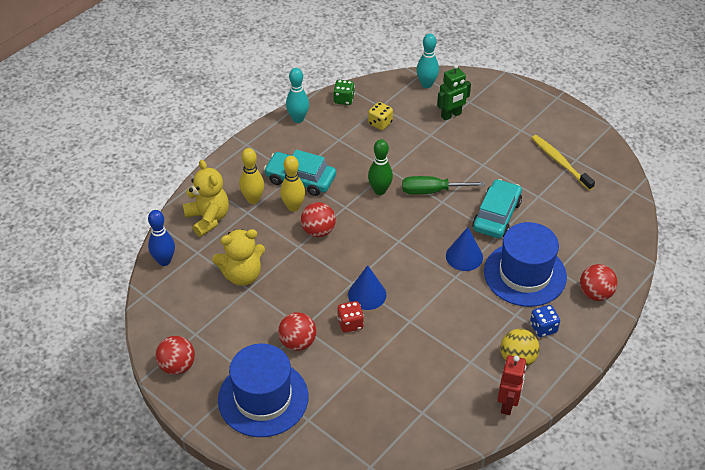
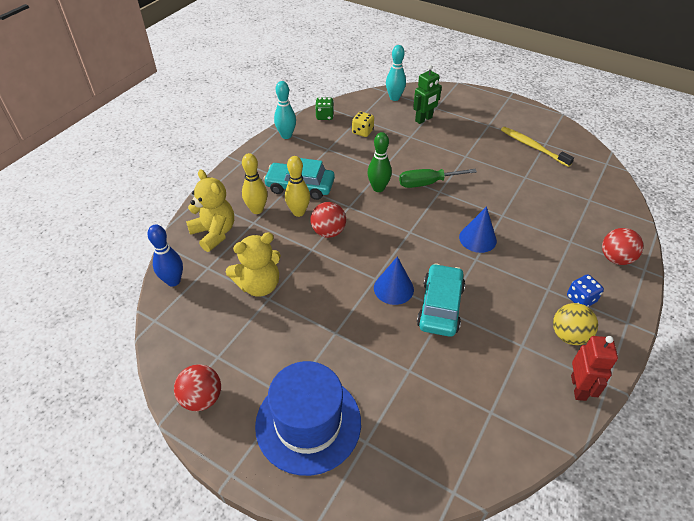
camera: 10 degrees left, 0 degrees up
(297, 342) = (333, 350): red ball -> none
(350, 324) = (384, 322): red dice -> none
(496, 215) = (494, 198): turquoise car -> turquoise car (440, 306)
(525, 274) = (541, 248): blue hat -> none

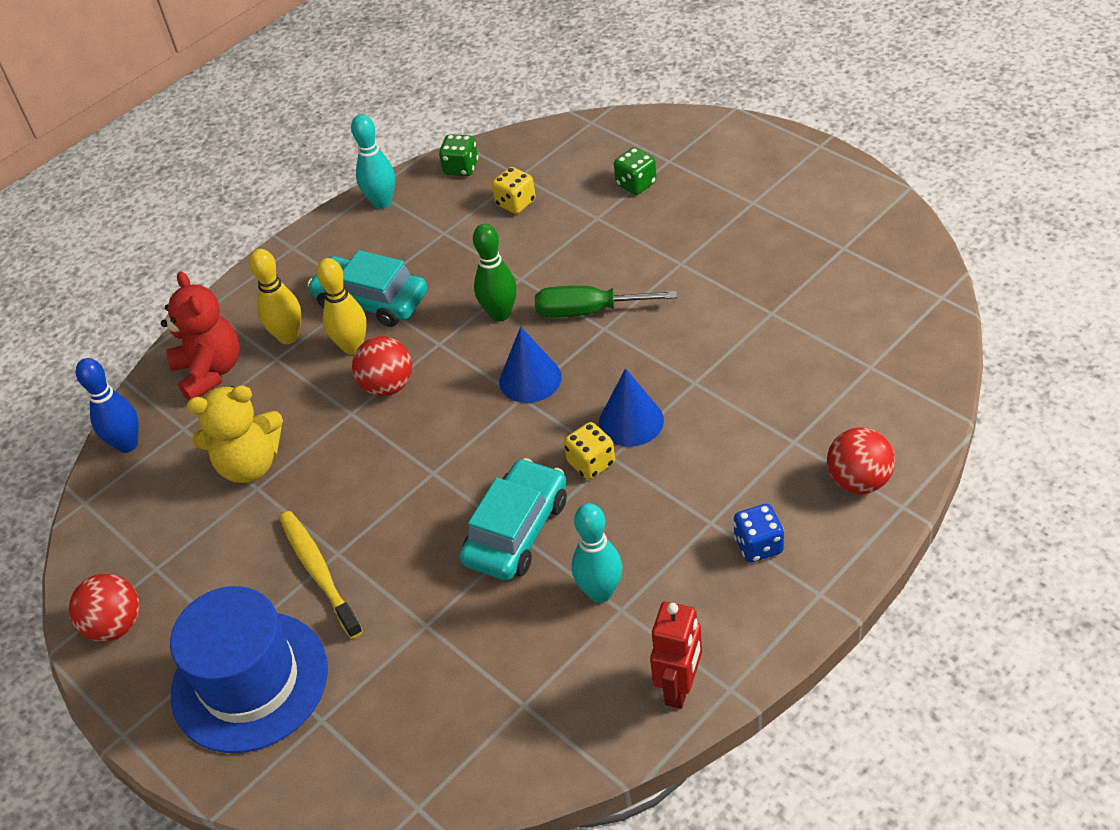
camera: 20 degrees right, 0 degrees up
(214, 233) = (210, 371): yellow teddy bear -> red teddy bear
(393, 288) = (454, 492): blue cone -> blue cone (530, 379)
(394, 98) = (600, 136): turquoise bowling pin -> turquoise bowling pin (600, 592)
(424, 119) = (636, 184): green robot -> green dice
(466, 263) = (591, 463): none -> yellow dice
(533, 147) = (816, 253): yellow toothbrush -> yellow toothbrush (319, 573)
(568, 335) = (706, 603): yellow ball -> none

